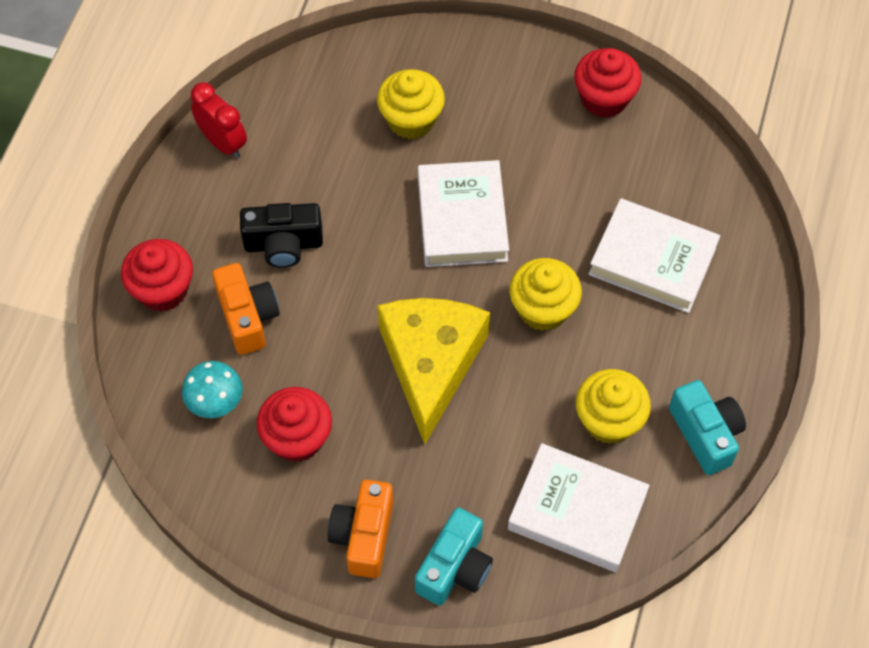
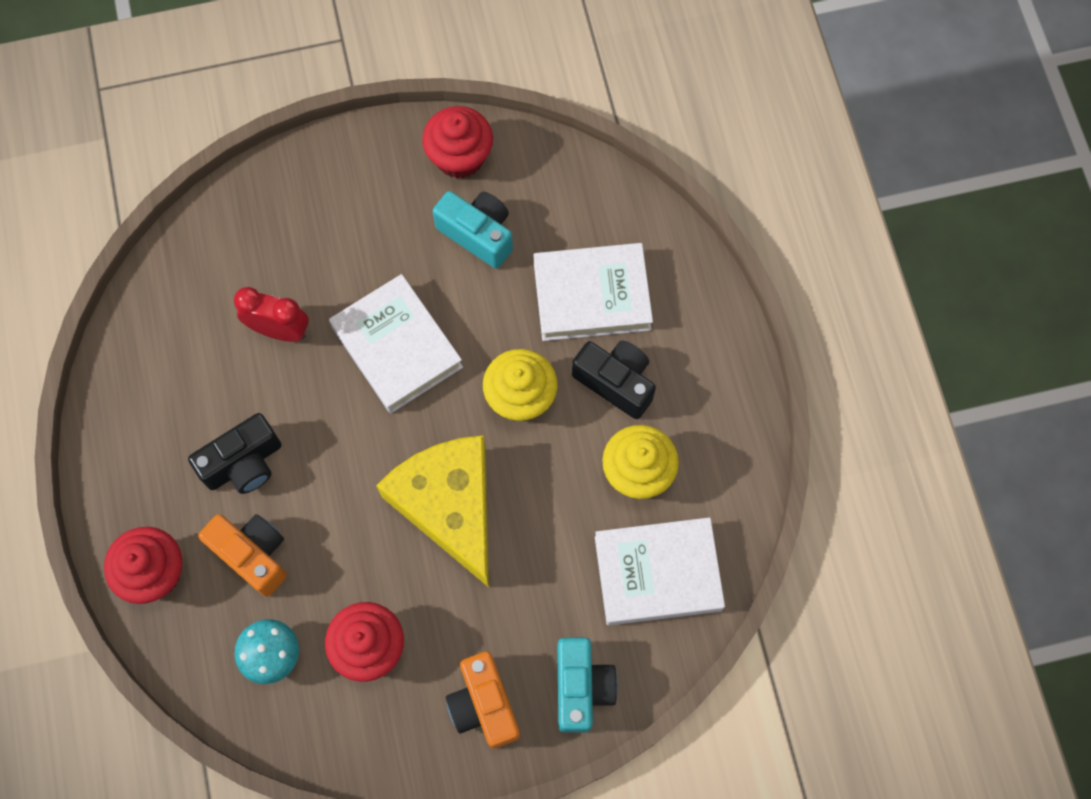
camera: 30 degrees left, 10 degrees up
(223, 143) = (123, 391): red clock -> red clock (280, 330)
(411, 120) = (292, 272): yellow cupcake -> none
(632, 339) = (616, 382): none -> black camera
(705, 434) = (727, 438): turquoise camera -> turquoise camera (478, 234)

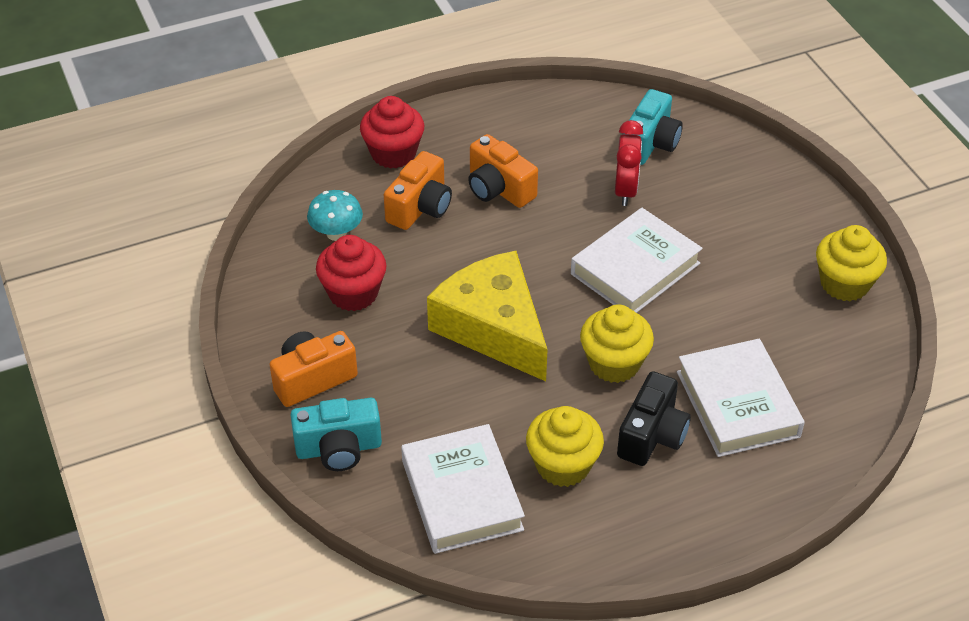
camera: 80 degrees right, 25 degrees down
(244, 463) = (498, 189): black camera -> orange camera
(449, 506) = (493, 328): yellow cheese -> yellow cheese turned 90 degrees counterclockwise
(460, 157) = (844, 283): red cupcake -> yellow cupcake
(478, 234) = (769, 308): turquoise camera -> turquoise camera (650, 143)

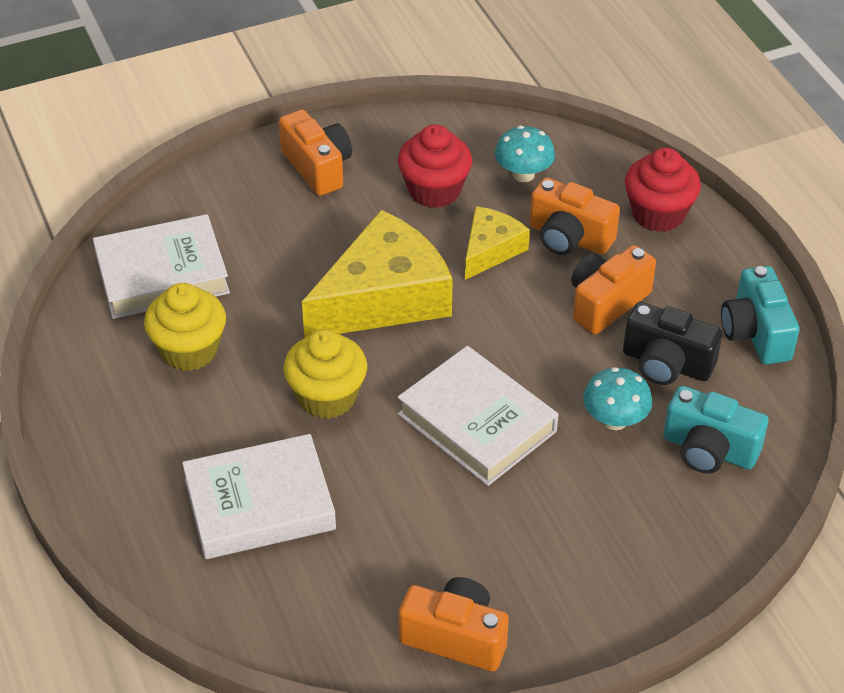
camera: 90 degrees right, 0 degrees up
(339, 448) = (229, 189): turquoise camera -> turquoise camera (755, 333)
(434, 257) = (490, 250): none -> yellow cheese
(625, 191) = (615, 420): red clock -> turquoise mushroom
(652, 435) = (221, 424): black camera -> black camera (666, 364)
(844, 283) = (455, 637): yellow cupcake -> orange camera

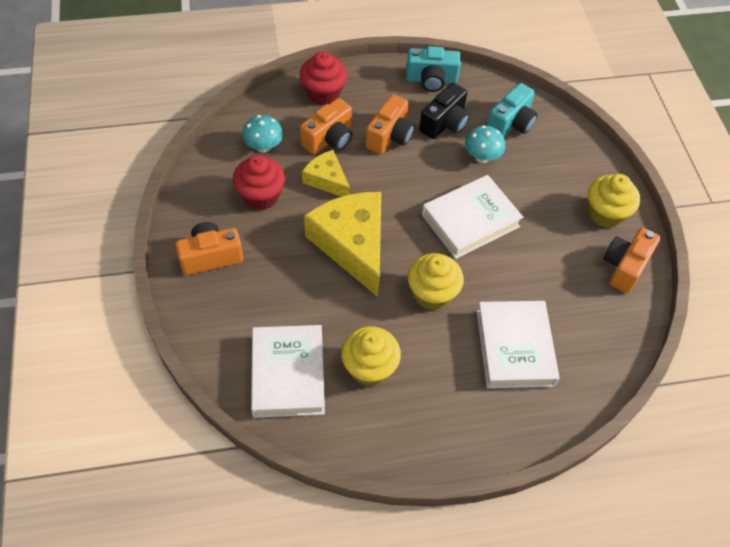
camera: 80 degrees left, 10 degrees up
(561, 602) = (605, 213): none -> yellow cupcake
(606, 303) = (390, 136): orange camera -> orange camera turned 120 degrees counterclockwise

